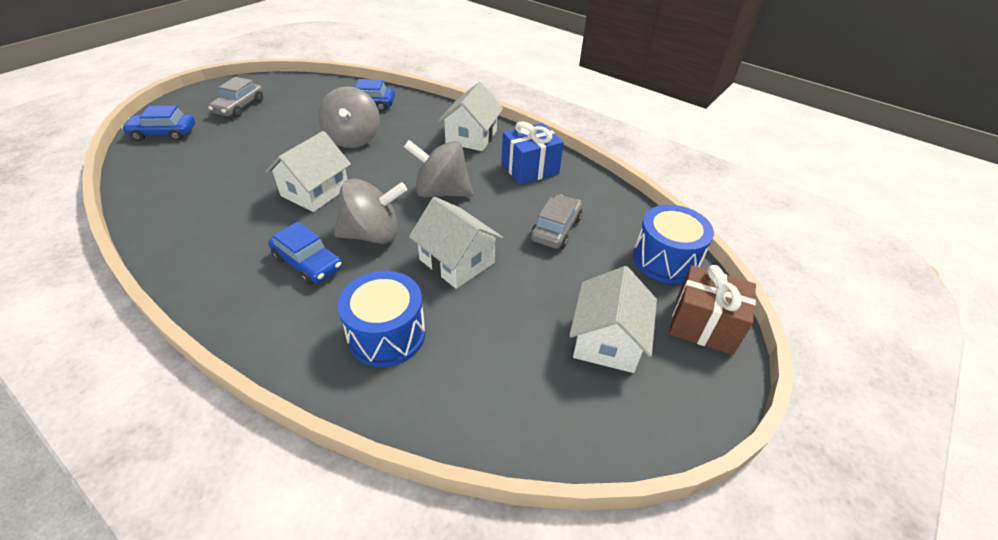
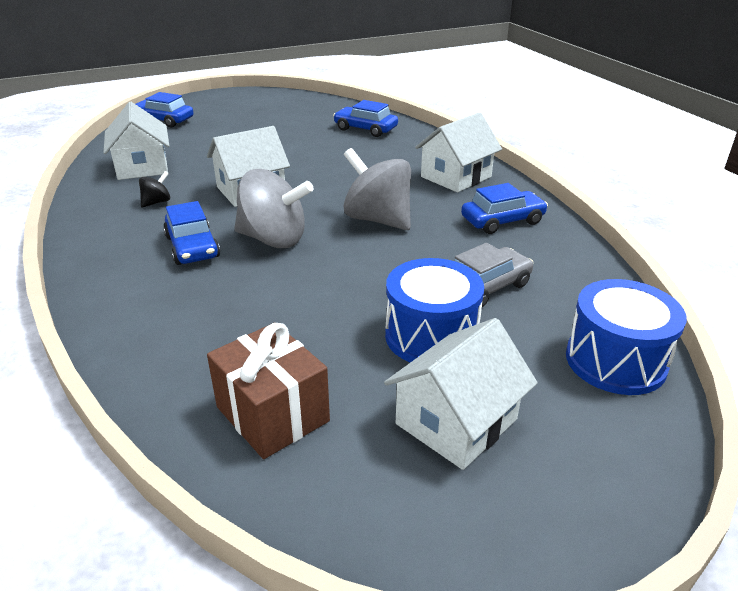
camera: 30 degrees right, 10 degrees down
(235, 227) = (157, 202): none -> black spinning top
(239, 107) = (243, 111): grey car -> none
(353, 139) = (326, 155): grey spinning top -> none
(386, 334) = (210, 330): blue drum -> blue drum (431, 336)
(457, 261) = (340, 286): white house -> white house (142, 167)
(530, 169) = (502, 221): blue gift -> blue car
(703, 325) = (614, 454): brown gift -> brown gift (272, 414)

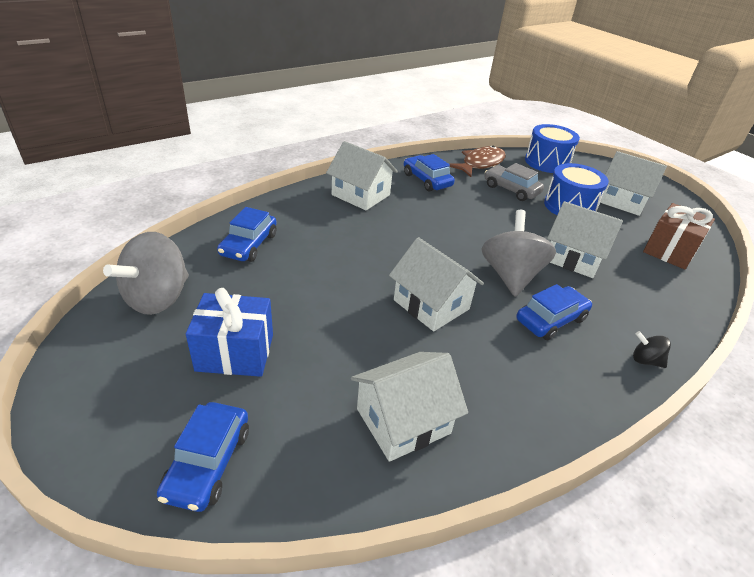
camera: 105 degrees left, 5 degrees up
(157, 202) = (488, 371): black spinning top -> black spinning top (645, 360)
(241, 125) = (235, 352): none -> blue gift
(290, 295) = (573, 258): none -> white house
(378, 219) = (451, 228): grey spinning top -> grey spinning top (157, 298)
(575, 276) = (480, 164): none -> brown fish

